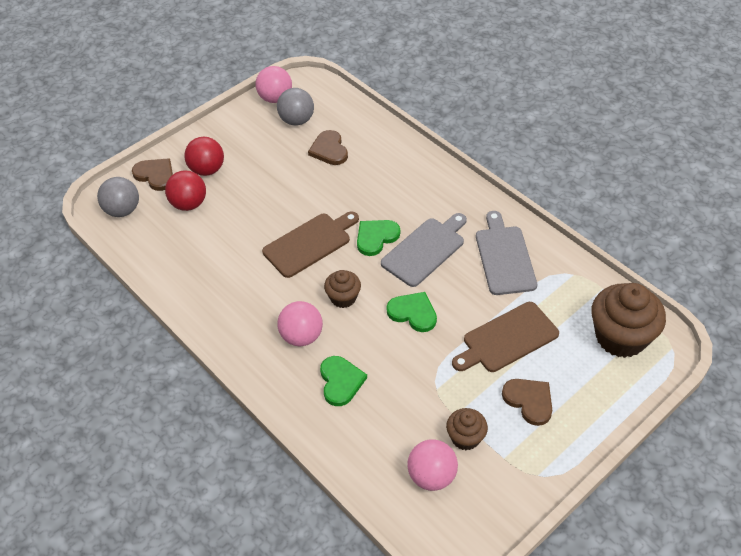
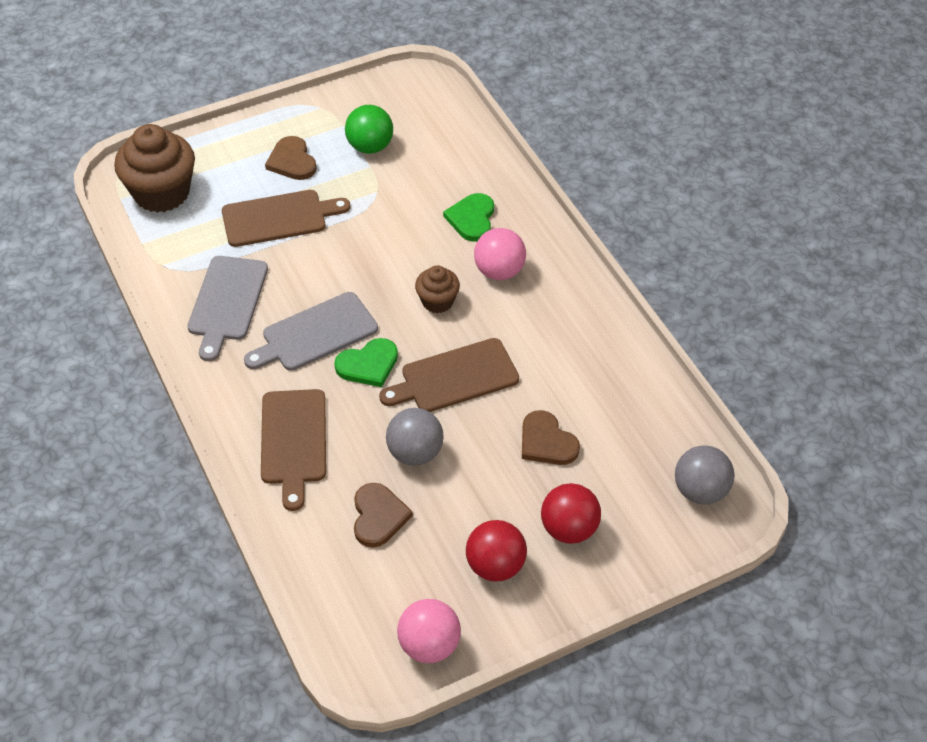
camera: 165 degrees left, 0 degrees up
(155, 175) = (648, 540): brown heart -> brown heart (546, 442)
(189, 204) = (604, 477): red ball -> red ball (495, 566)
(296, 120) = (409, 587): grey ball -> grey ball (415, 453)
(403, 177) = (293, 441): none -> brown cutting board
(413, 313) = (365, 266): green heart -> none
(431, 476) = (416, 126): pink ball -> none
(465, 437) = (370, 147): brown cupcake -> green ball

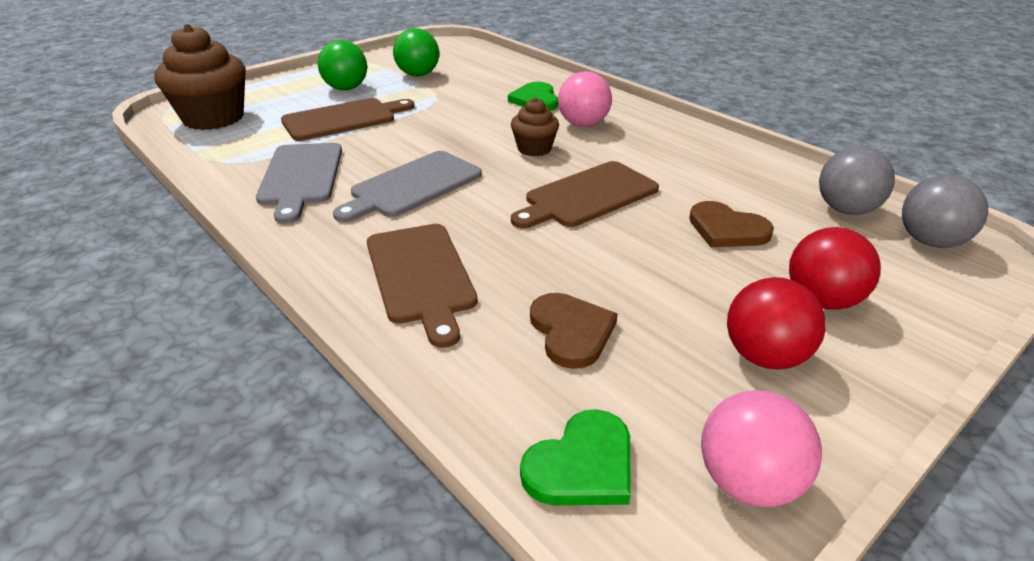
camera: 15 degrees left, 15 degrees down
(292, 161) = (346, 88): brown heart -> green ball
(368, 365) = (484, 200): green heart -> green heart (582, 465)
(415, 453) = (582, 262): grey ball -> grey ball (846, 210)

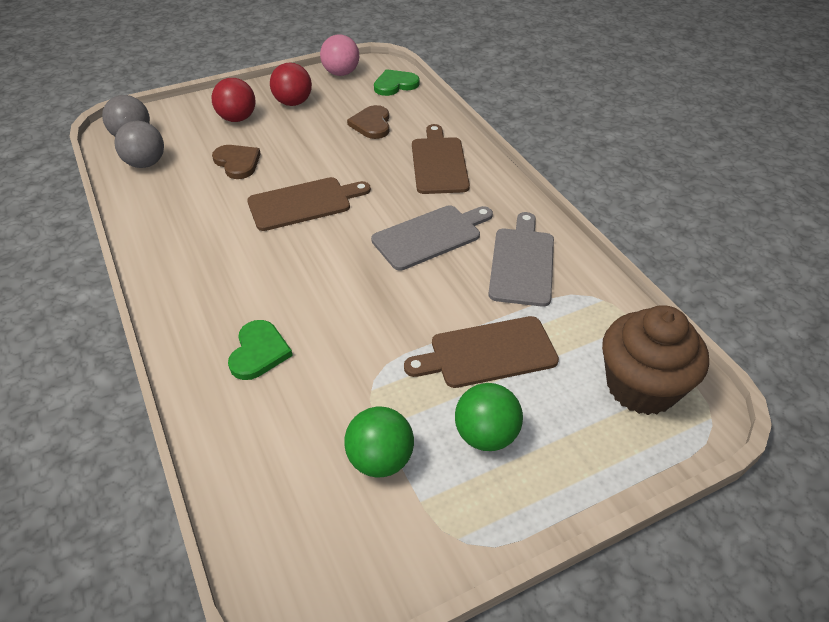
camera: 165 degrees left, 10 degrees up
(534, 149) = (311, 264): brown cupcake -> none
(583, 124) = (241, 292): pink ball -> none

